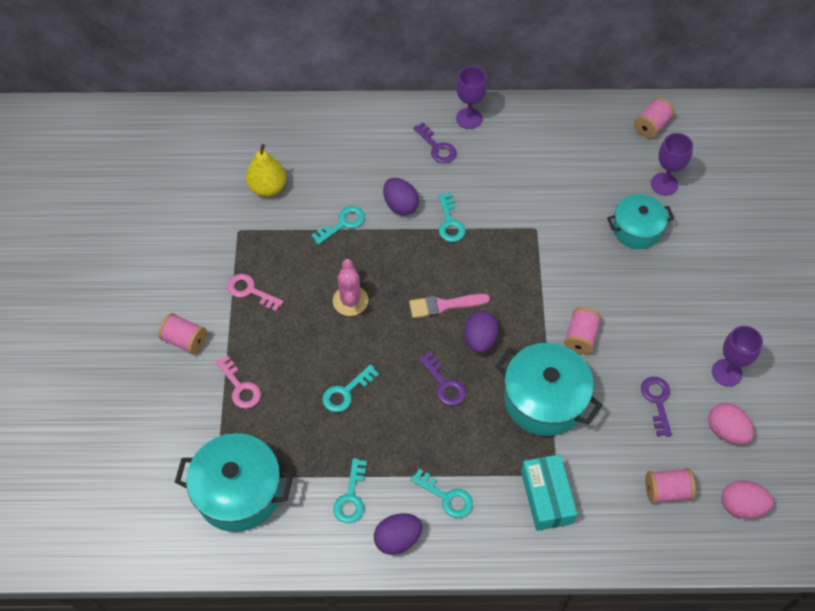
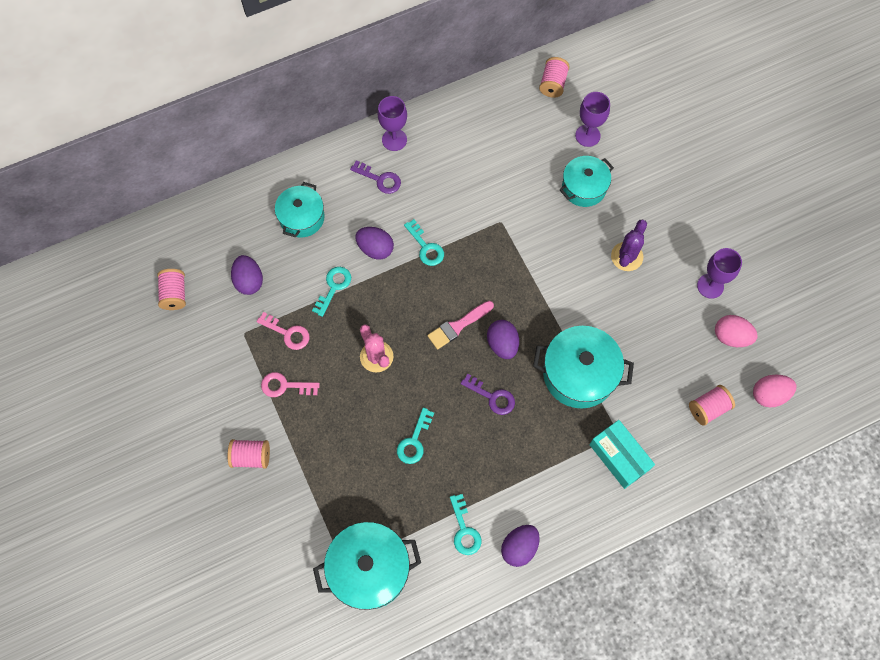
camera: 25 degrees left, 10 degrees up
(240, 387) = (322, 477): pink key -> pink key (287, 333)
(268, 188) = (249, 281): yellow pear -> purple egg
(346, 152) = (302, 218): none -> turquoise pot
(446, 497) = (541, 493): turquoise key -> none
(580, 337) = (582, 306): pink spool -> pink spool (174, 294)
(650, 310) = (626, 256): none -> purple cactus
(657, 401) = (668, 335): purple key -> none

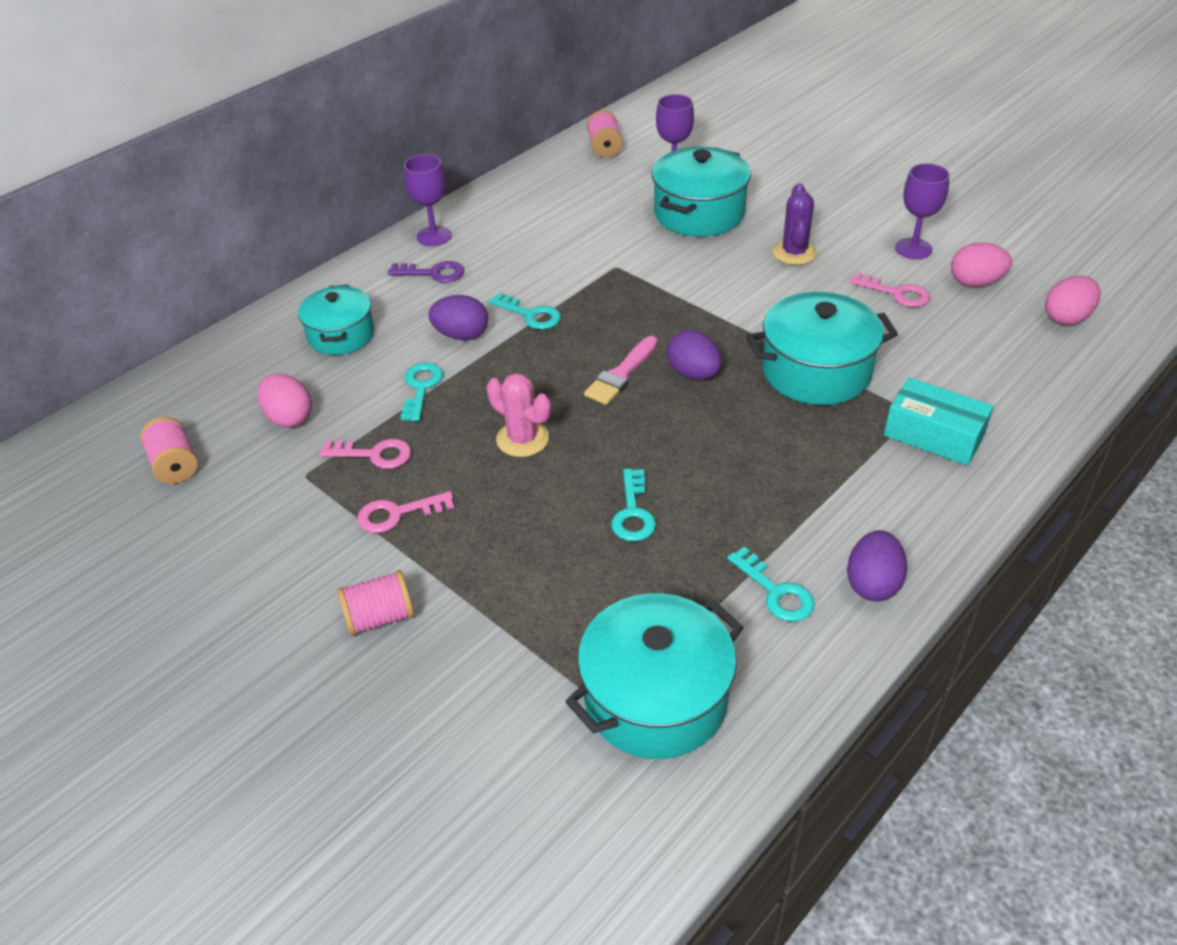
camera: 20 degrees left, 25 degrees down
(249, 281) = (289, 417): purple egg -> pink egg
(492, 397) = (715, 429): purple key -> none
(584, 187) = (699, 213): turquoise pot -> turquoise pot, size x1.52
(671, 325) = (896, 293): none -> pink key
(708, 408) = (1006, 352): pink spool -> none

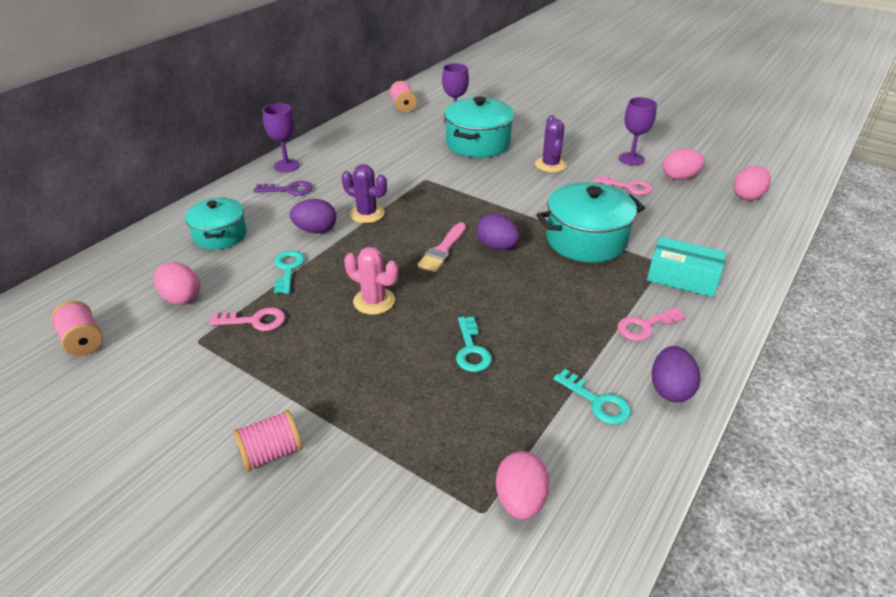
camera: 10 degrees left, 5 degrees down
(397, 514) = (278, 365): pink key -> pink key (645, 326)
(530, 315) = (367, 214): turquoise key -> purple cactus
(656, 698) = (520, 500): turquoise pot -> pink egg

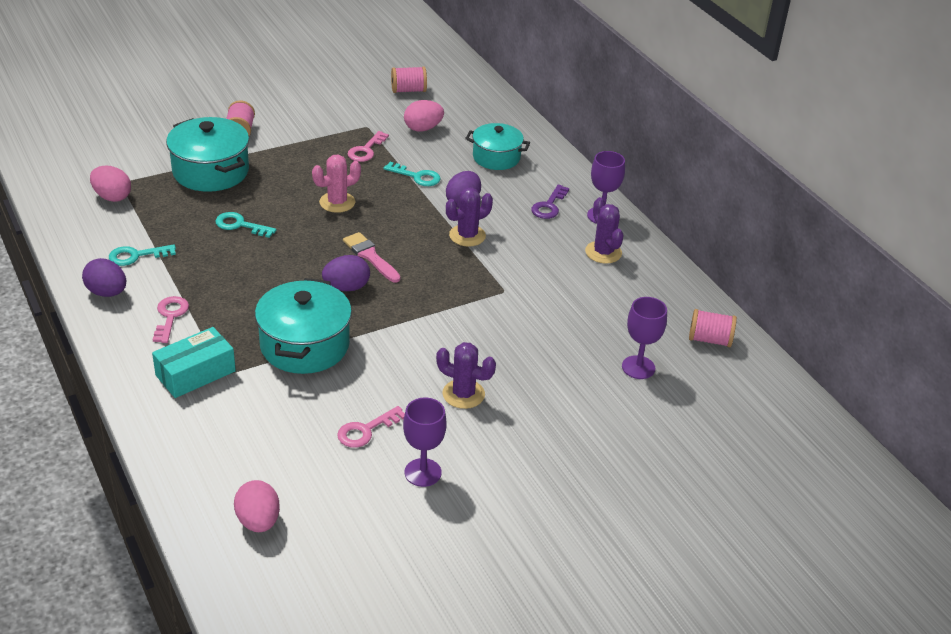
camera: 115 degrees right, 0 degrees up
(338, 155) = (603, 252): none -> purple cactus
(478, 143) = (560, 360): turquoise pot -> turquoise pot (211, 171)
(679, 177) = (346, 488): pink egg -> none

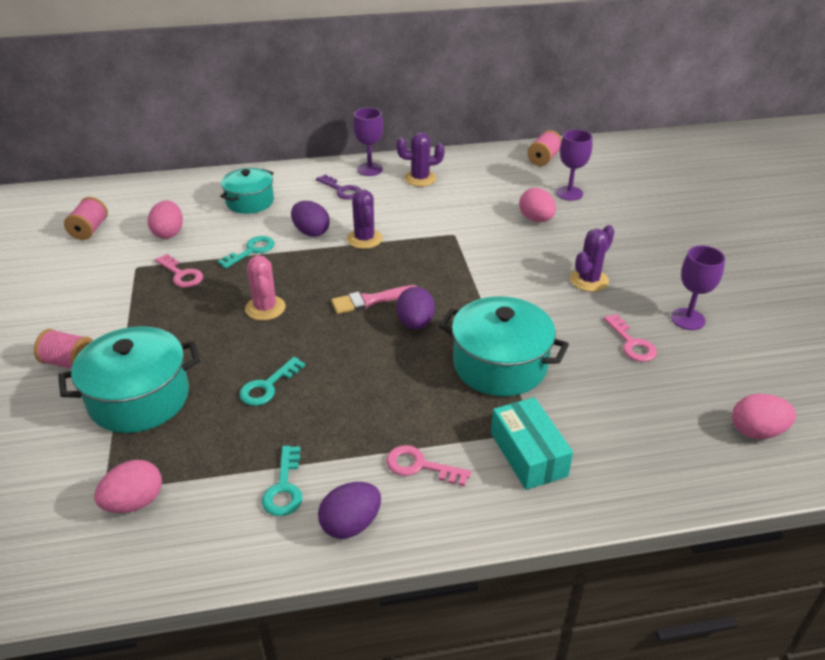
camera: 70 degrees left, 0 degrees up
(565, 346) = (536, 219): none -> pink egg

